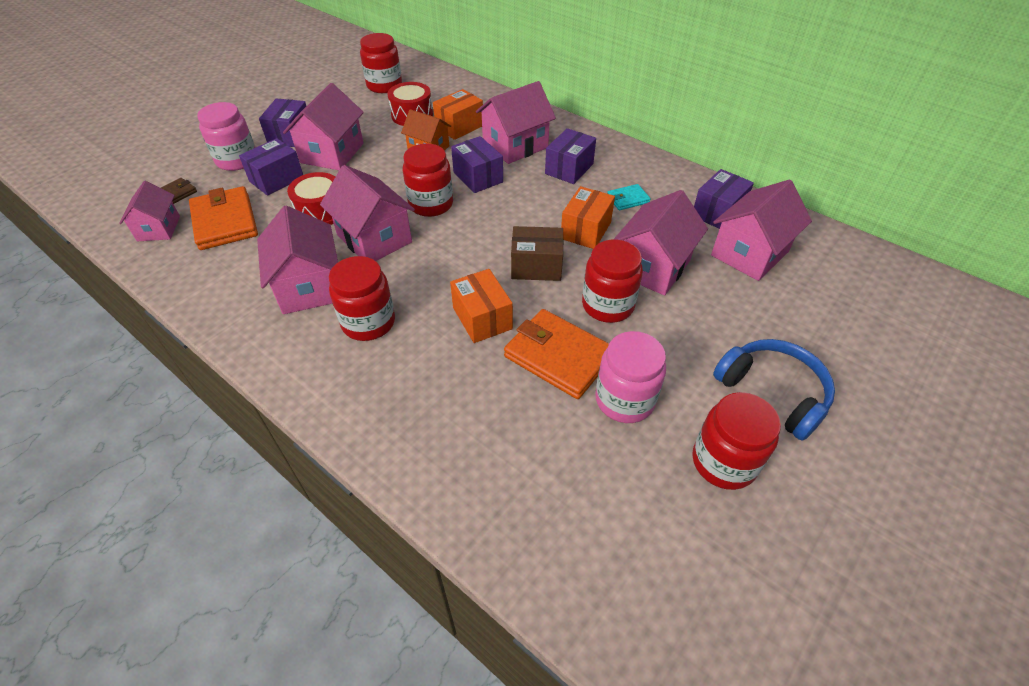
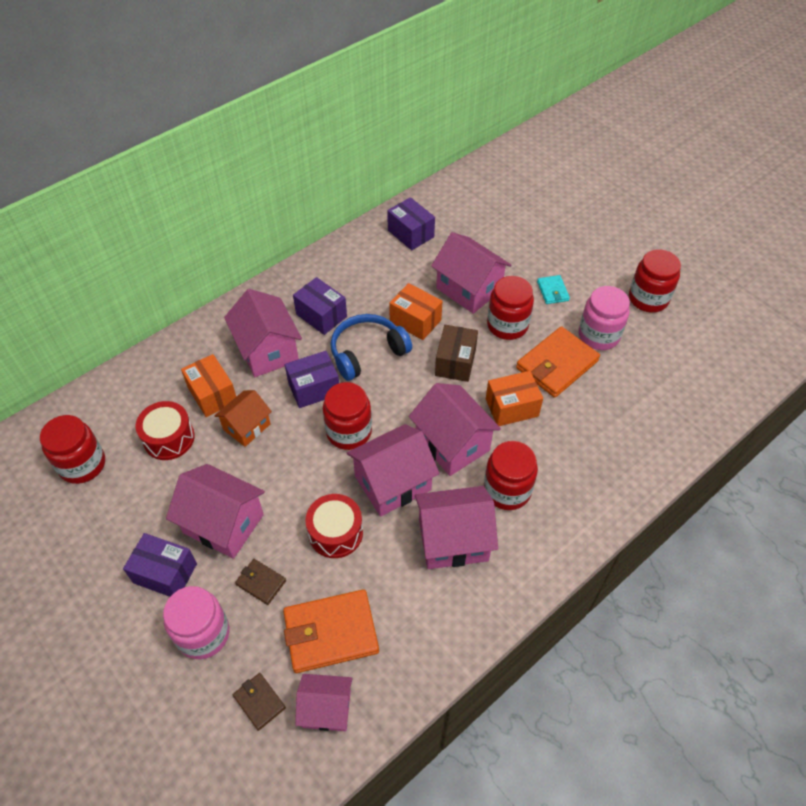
camera: 80 degrees left, 5 degrees up
(276, 179) = (261, 582): purple box -> brown wallet
(628, 199) = (379, 284): turquoise wallet -> turquoise wallet (552, 291)
(749, 253) = (463, 230): pink house -> pink house (452, 443)
(772, 392) = (596, 260): blue headphones -> blue headphones (367, 352)

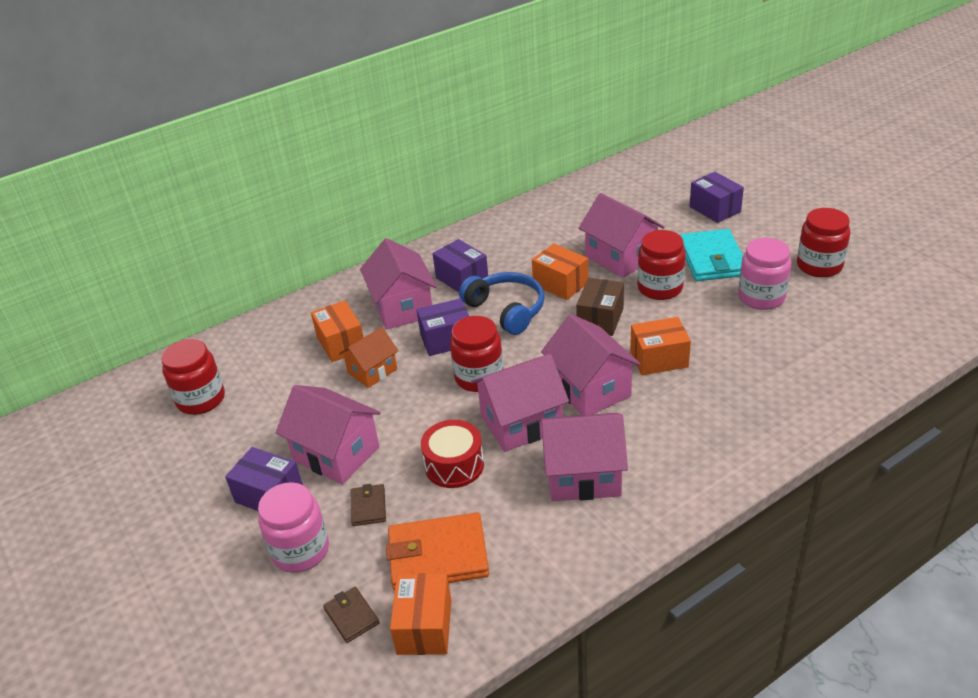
camera: 10 degrees right, 15 degrees down
(169, 438) = (291, 379): red drum -> none
(261, 582) = (368, 507): brown wallet -> brown wallet turned 45 degrees clockwise
(326, 709) = (424, 626): pink house -> orange box
(367, 352) = (506, 310): blue headphones -> blue headphones turned 75 degrees clockwise
(410, 233) = (563, 212): purple box -> purple box (715, 209)
(507, 490) = (647, 432): red jar -> none
(552, 291) = (712, 259): turquoise wallet -> turquoise wallet, size x2.01
(557, 364) = (712, 322): orange wallet -> none

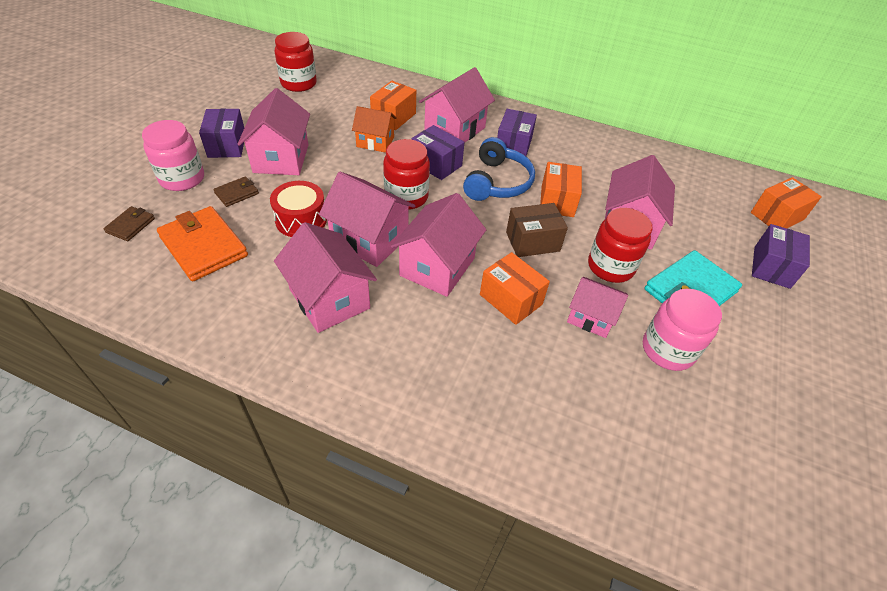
camera: 50 degrees right, 10 degrees up
(424, 626) = (132, 265): orange box -> orange box (777, 216)
(706, 322) = (591, 317): none -> pink house
(819, 266) = (769, 386): red jar -> none

